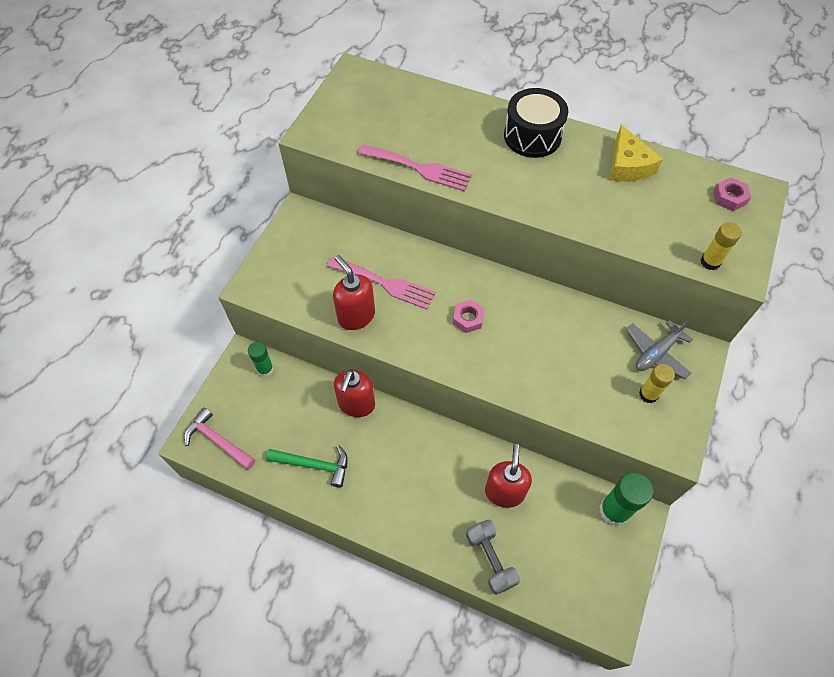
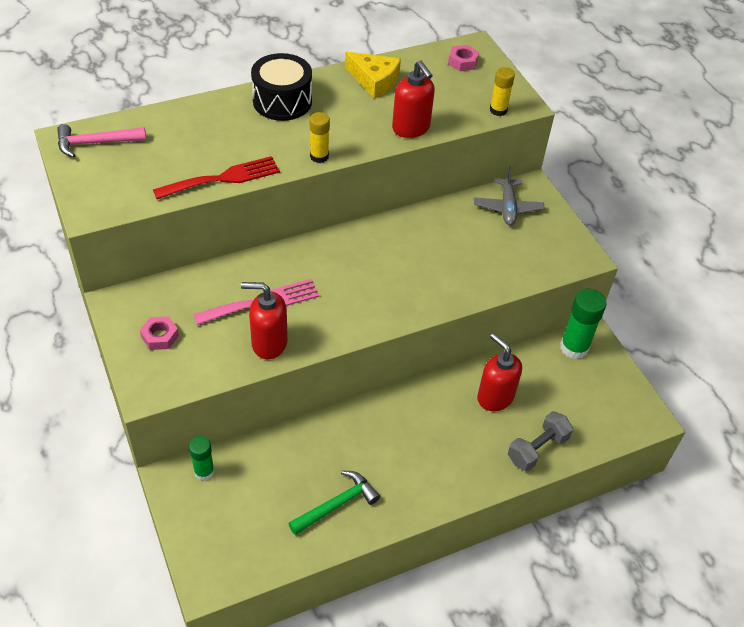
camera: 50 degrees left, 10 degrees down
(217, 440) = (231, 561): pink hammer -> pink hammer (95, 143)
(356, 404) = (316, 432): red soap dispenser -> red soap dispenser (411, 128)
(419, 168) = (223, 178): pink fork -> red fork
(468, 319) = (358, 280): pink nut -> pink nut (160, 336)
(490, 559) = (537, 449): grey dumbbell -> grey dumbbell turned 60 degrees counterclockwise
(648, 394) = (532, 237): yellow glue stick -> yellow glue stick (319, 156)

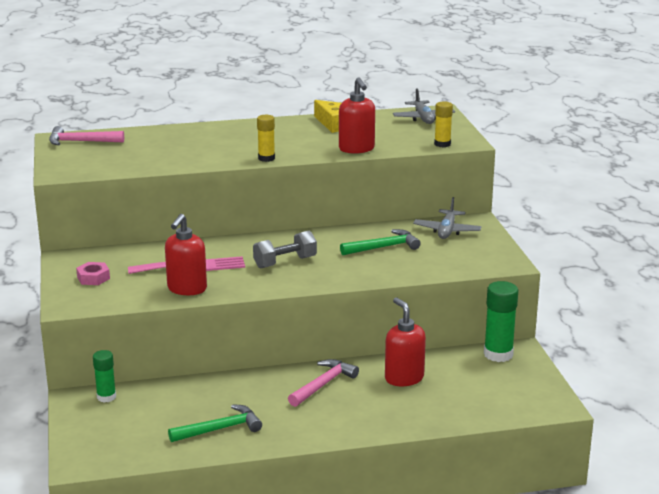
camera: 15 degrees right, 25 degrees down
(223, 178) = (177, 164): red fork -> none
(269, 343) = (187, 289): red soap dispenser -> red soap dispenser turned 90 degrees counterclockwise
(282, 101) = (249, 130): black drum -> none
(419, 418) = (323, 384): none -> pink hammer
(452, 243) = (383, 247): none -> green hammer
(462, 62) = (423, 118): pink nut -> grey plane
(537, 449) = (432, 414): grey dumbbell -> grey dumbbell (285, 262)

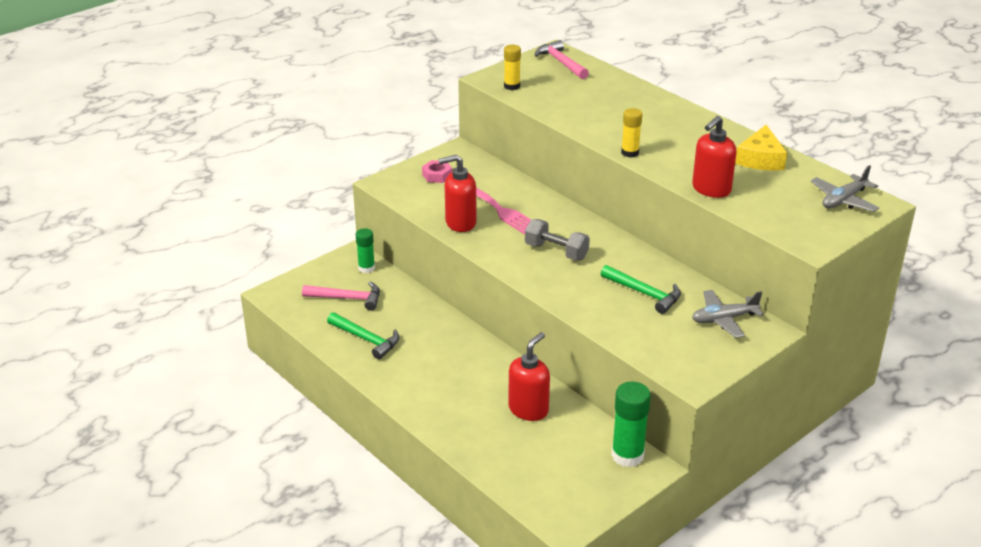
camera: 60 degrees right, 10 degrees up
(323, 384) = (477, 367): pink hammer -> pink hammer (348, 298)
(442, 144) = (787, 232): yellow glue stick -> yellow glue stick (512, 86)

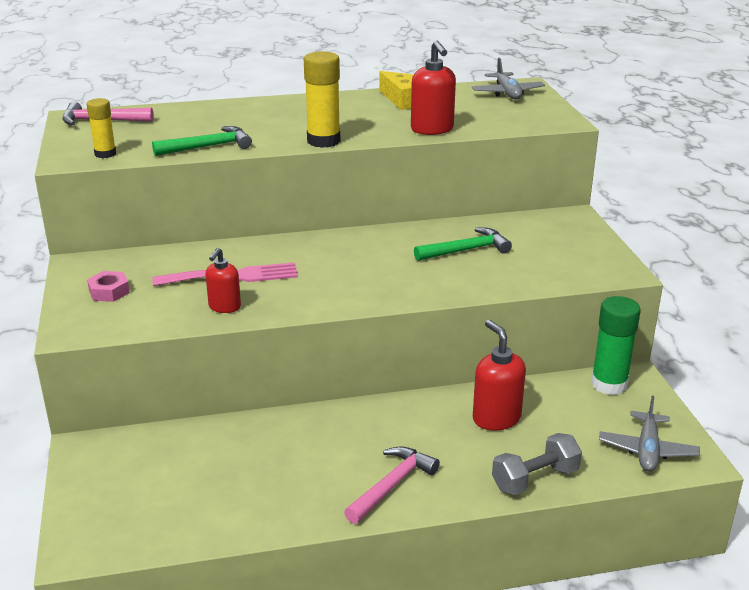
camera: 60 degrees left, 5 degrees down
(348, 298) = (166, 483): pink hammer -> pink hammer (392, 485)
(366, 268) = (123, 446): green glue stick -> none
(366, 339) = (266, 494): green hammer -> green hammer (208, 147)
(460, 223) = (224, 307): red soap dispenser -> red soap dispenser, size x0.65
(556, 251) = (347, 270): grey dumbbell -> grey dumbbell (535, 479)
(630, 153) = (323, 141): yellow glue stick -> yellow glue stick, size x1.63
(724, 319) = (540, 229): grey plane -> grey plane (647, 450)

